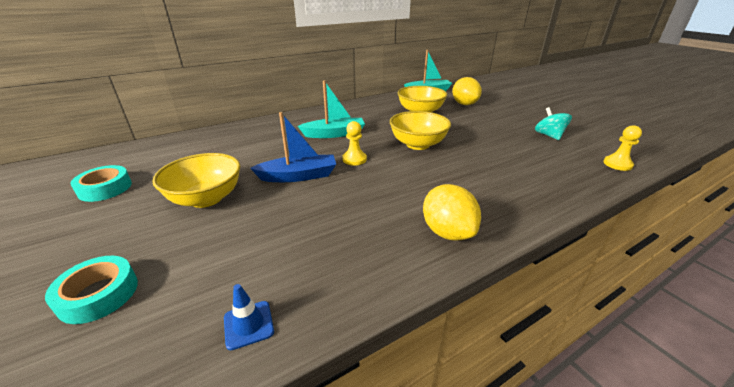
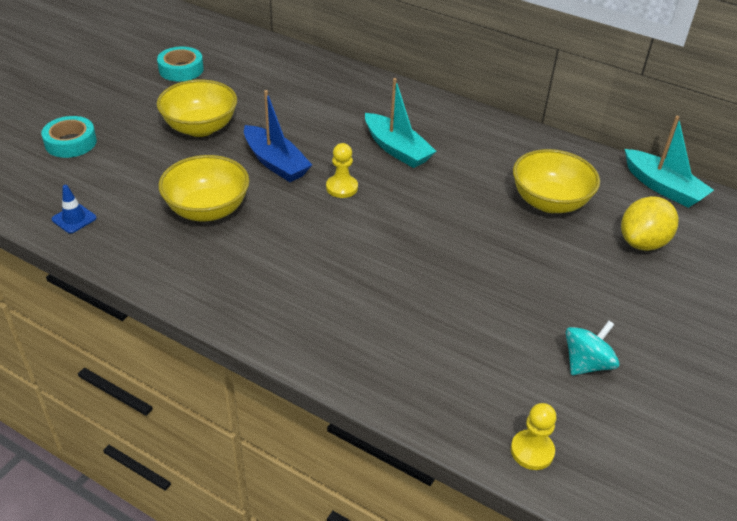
camera: 60 degrees right, 10 degrees up
(418, 144) = (426, 227): yellow bowl -> yellow bowl (207, 209)
(447, 232) = (237, 294): yellow lemon -> none

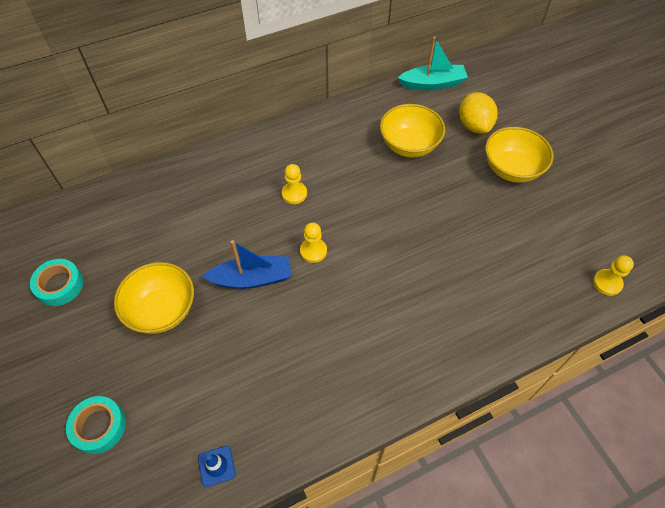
camera: 55 degrees left, 15 degrees up
(207, 209) = (276, 354): yellow bowl -> yellow bowl (511, 169)
(397, 149) = (294, 194): turquoise boat -> yellow pawn
(586, 363) = (555, 216): turquoise spinning top -> none

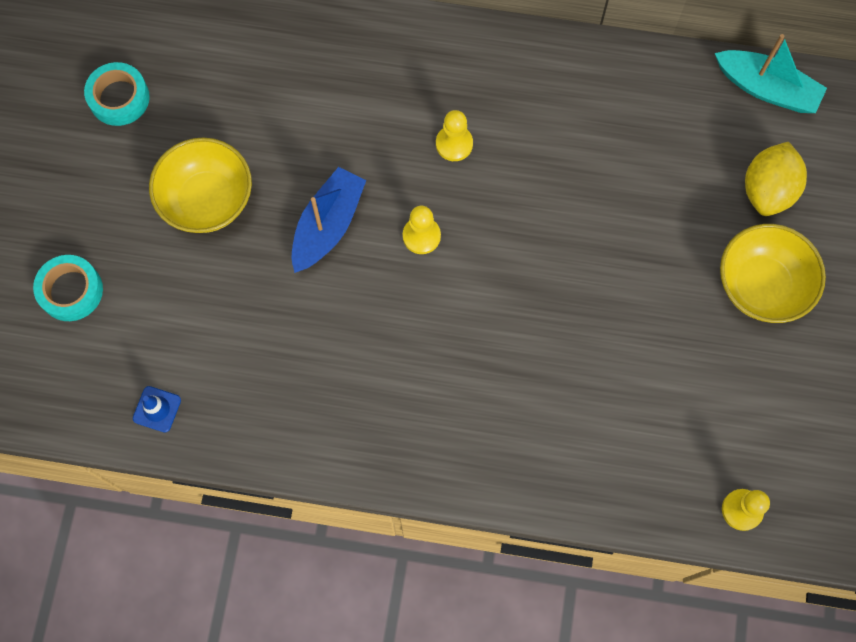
camera: 35 degrees right, 15 degrees up
(252, 278) = (328, 225): blue boat -> blue boat turned 90 degrees counterclockwise
(409, 145) = (653, 165): yellow bowl -> none

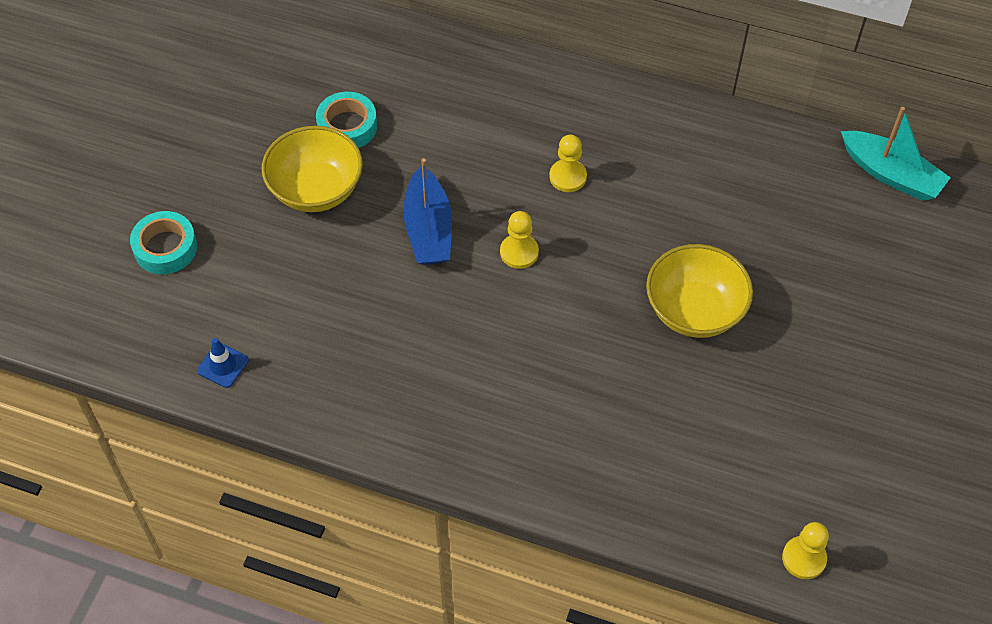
camera: 10 degrees right, 15 degrees down
(119, 98) = (252, 91): turquoise tape -> turquoise tape (347, 126)
(328, 225) = (428, 229): blue boat -> blue boat turned 135 degrees clockwise
(761, 286) = (857, 350): yellow bowl -> yellow bowl (694, 310)
(767, 190) = (878, 264): yellow lemon -> none

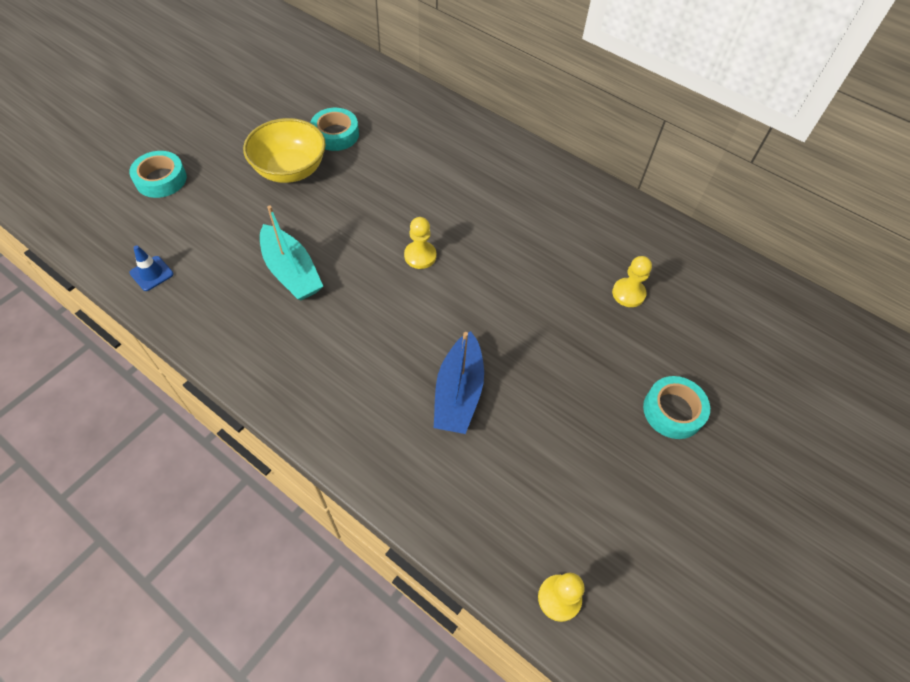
camera: 15 degrees right, 0 degrees up
(428, 229) = (359, 220): blue boat -> blue boat (458, 393)
(568, 177) = (483, 212): yellow pawn -> yellow pawn (628, 293)
(694, 310) = (543, 342): yellow bowl -> none
(853, 344) = (673, 411): none -> turquoise tape
(891, 174) = (751, 281): turquoise boat -> turquoise boat (291, 272)

